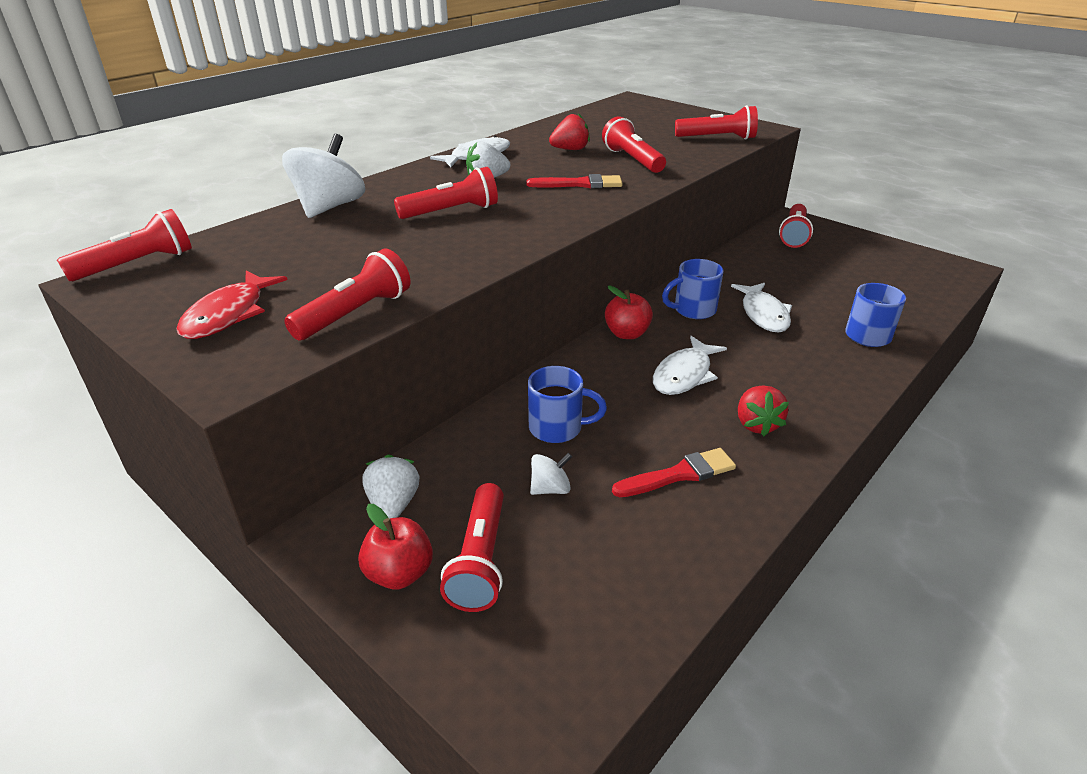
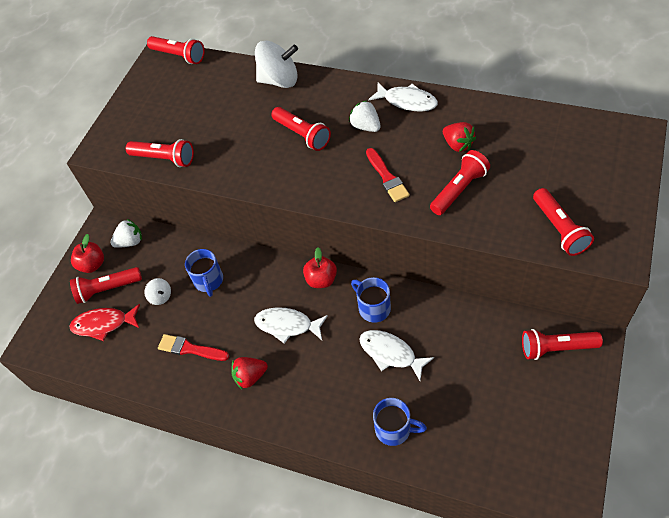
camera: 75 degrees right, 20 degrees up
(229, 314) = (147, 116): red fish -> red fish (103, 324)
(678, 474) = (190, 349): red brush -> red brush turned 150 degrees clockwise
(763, 314) = (390, 353): white fish -> white fish turned 60 degrees clockwise

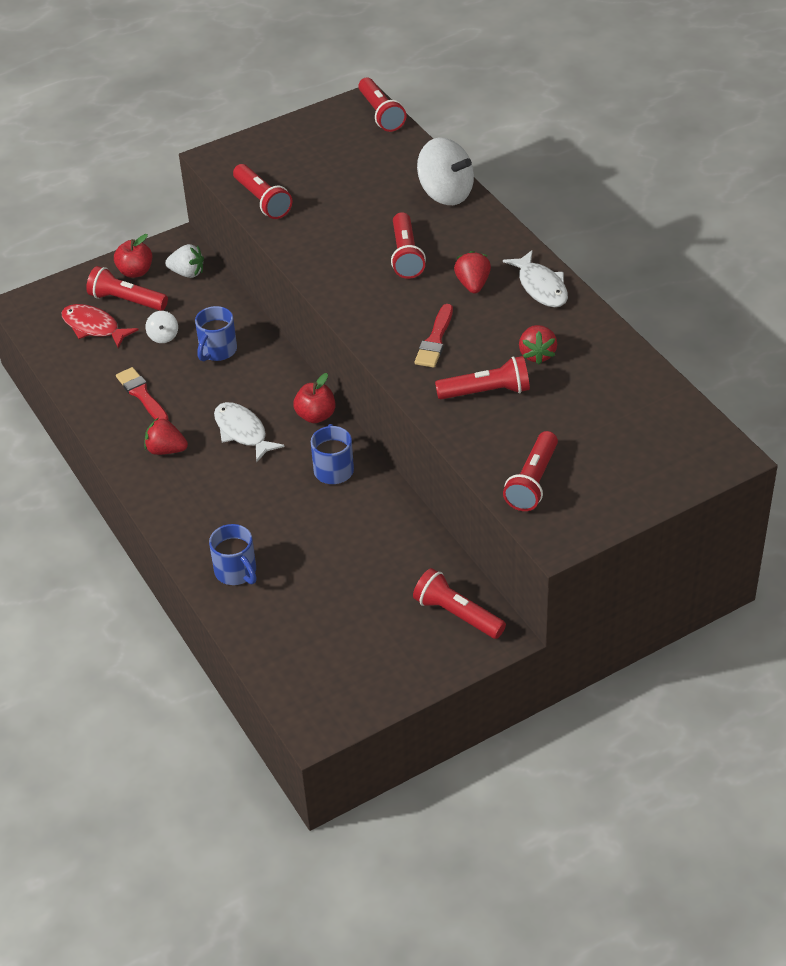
camera: 35 degrees right, 10 degrees down
(365, 126) = (473, 284): white strawberry -> red strawberry
(390, 353) = (304, 515): white fish -> none

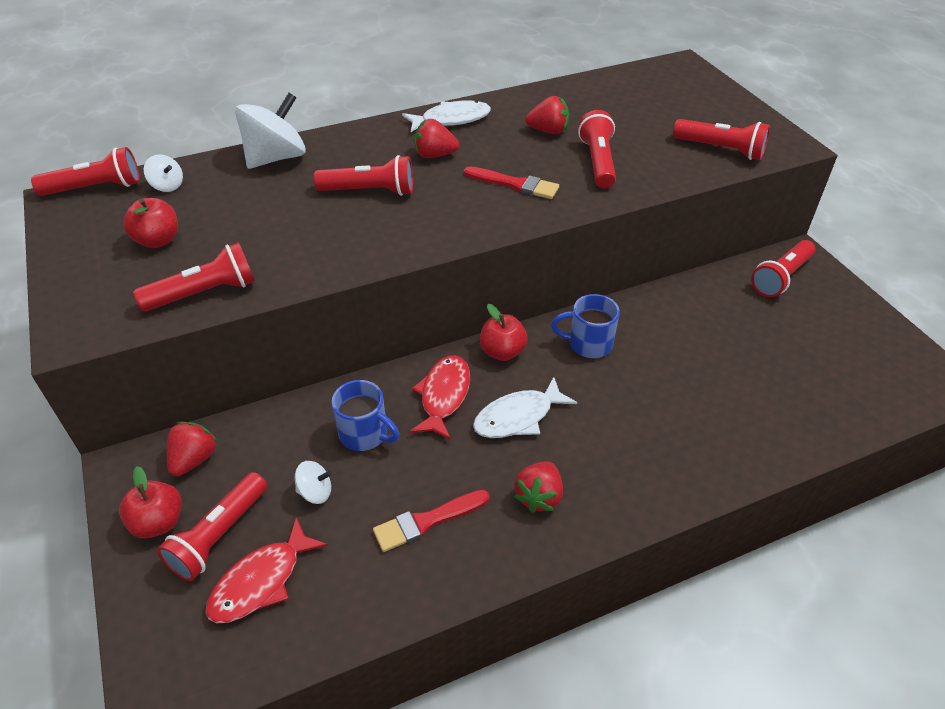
camera: 85 degrees left, 0 degrees up
(187, 273) = (194, 459): white strawberry -> red strawberry
(236, 572) = (745, 435): blue mug -> none
(261, 387) = (444, 396): none -> red fish
(319, 163) = (158, 240): none -> red apple
(391, 147) = (167, 186): none -> white spinning top

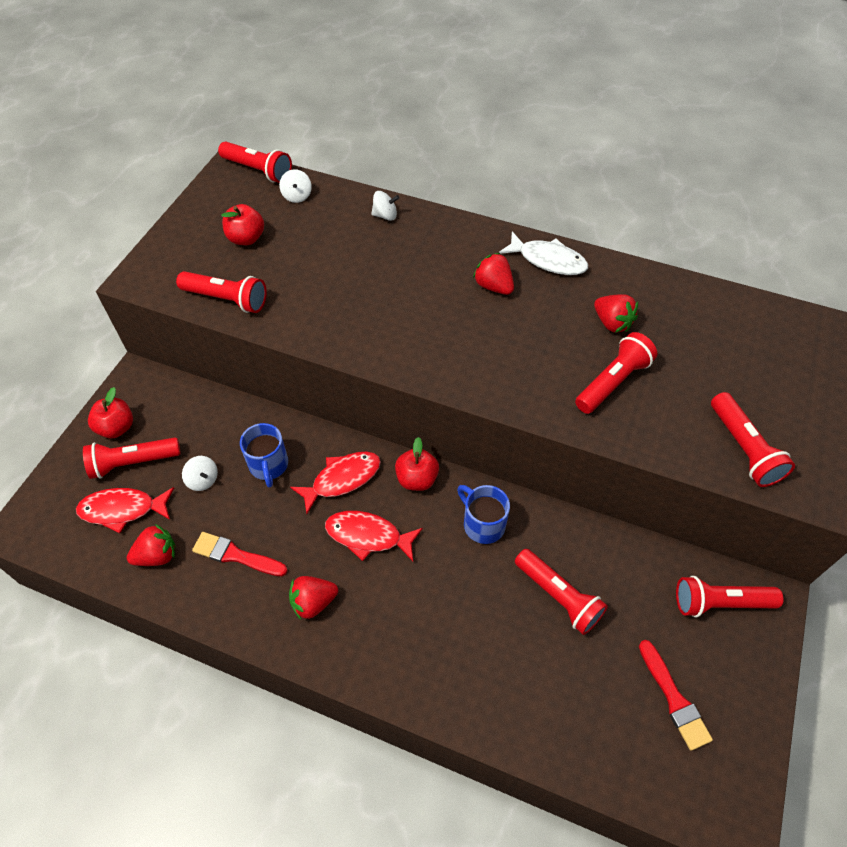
camera: 45 degrees right, 10 degrees up
(194, 459) = (170, 402): red strawberry -> red strawberry (157, 555)
(276, 158) = (385, 215): white spinning top -> white spinning top, size x0.47
(370, 191) = (410, 288): red flashlight -> red flashlight (558, 597)
(515, 184) = (518, 355): red brush -> red brush (674, 698)
(518, 417) = (368, 536): white fish -> red fish

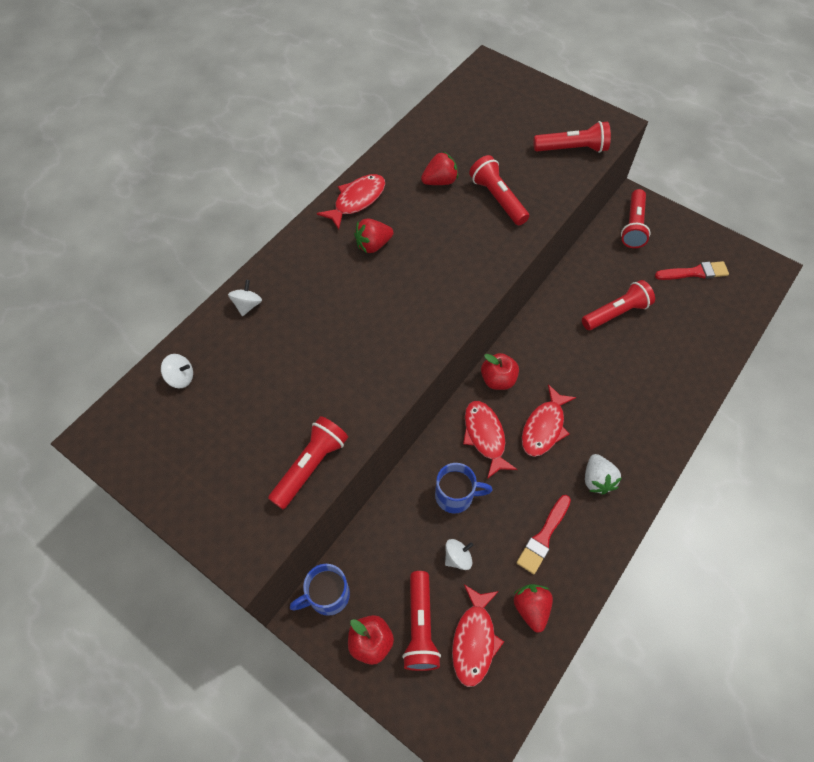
camera: 75 degrees left, 5 degrees up
(246, 238) = (226, 436): red apple -> none
(258, 171) = (118, 410): red flashlight -> none
(313, 602) = (597, 480): red strawberry -> white strawberry
(483, 524) = (549, 344): blue mug -> blue mug (327, 595)
(548, 260) = (357, 200): white fish -> red fish

